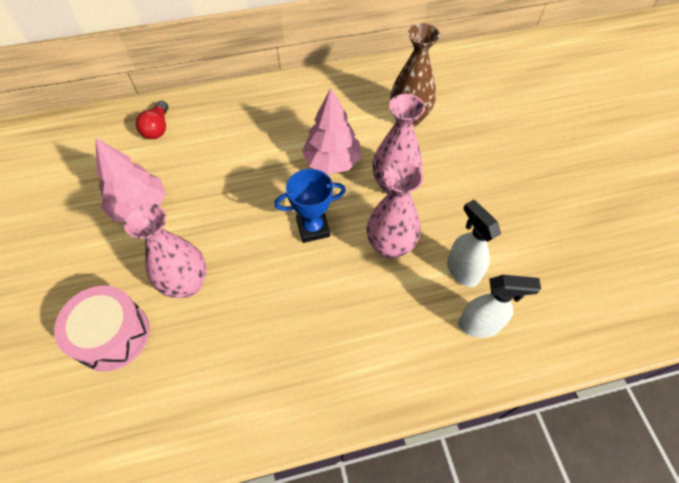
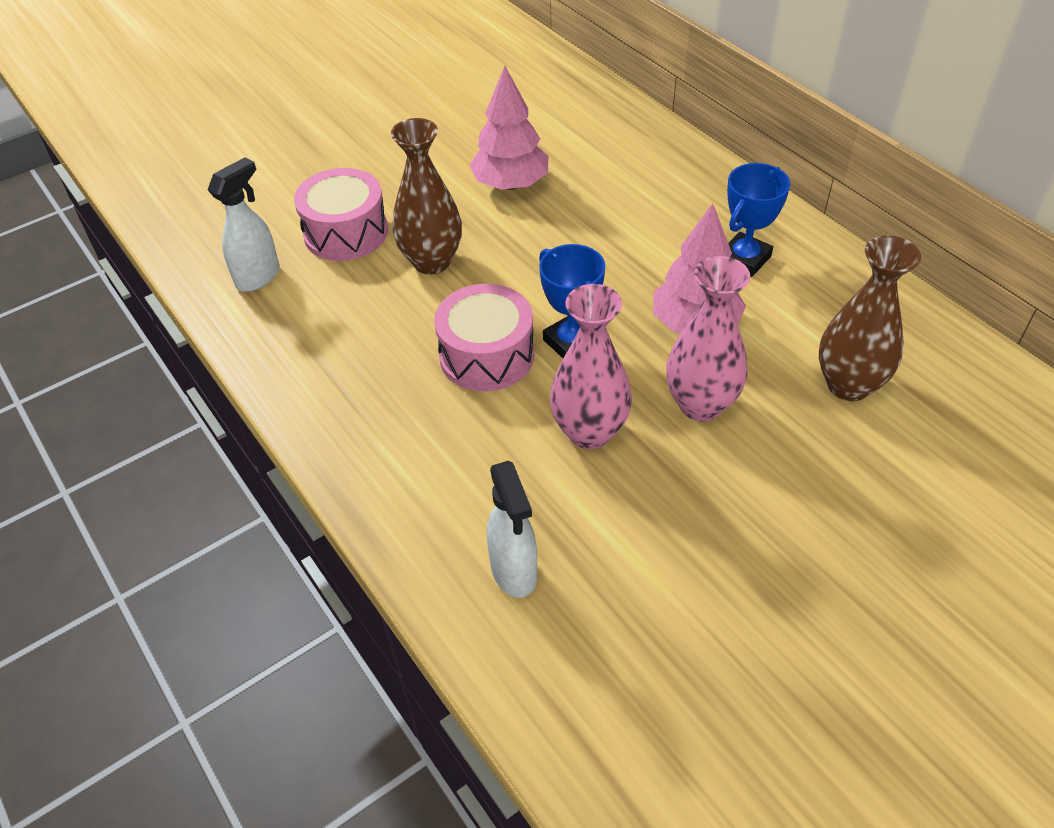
camera: 70 degrees right, 10 degrees down
(157, 128) = (632, 149): red light bulb -> none
(187, 284) = (432, 261): pink vase -> brown vase
(293, 118) = (744, 259): none -> blue trophy
(299, 280) = (486, 355): none -> pink drum
(461, 270) = (595, 528): white spray bottle -> white spray bottle (259, 277)

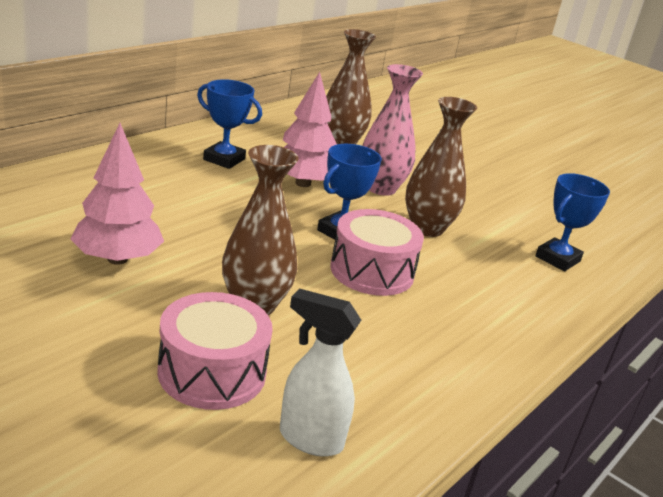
camera: 110 degrees left, 20 degrees down
(514, 572) = (557, 259): white spray bottle -> blue trophy
(589, 432) = (427, 228): pink vase -> brown vase

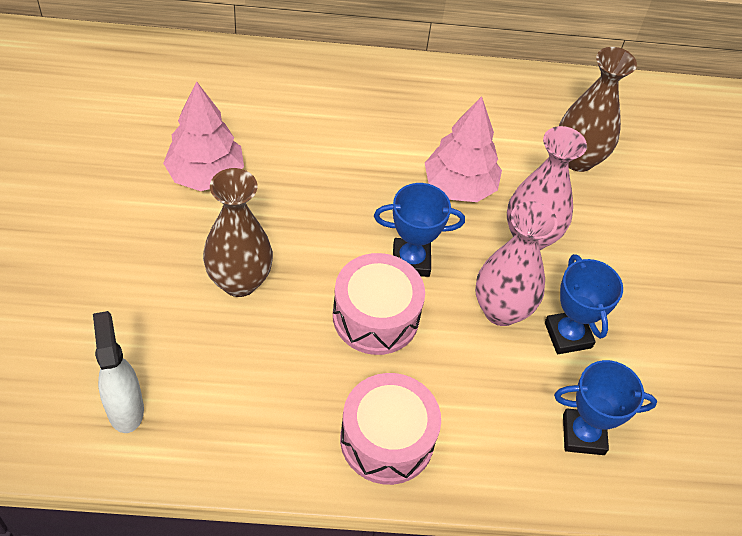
camera: 50 degrees right, 25 degrees up
(212, 372) = (139, 313): pink drum -> pink drum (387, 439)
(224, 159) = (426, 118): blue trophy -> blue trophy (568, 335)
(427, 228) = (501, 310): brown vase -> pink vase

